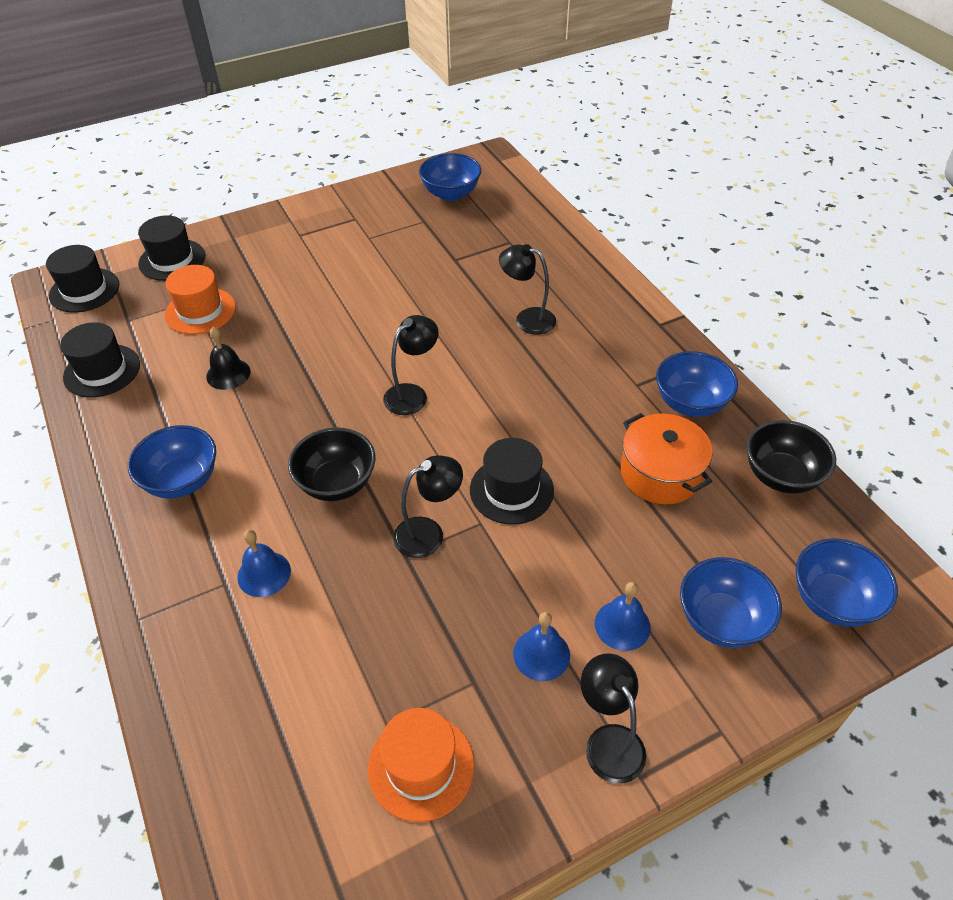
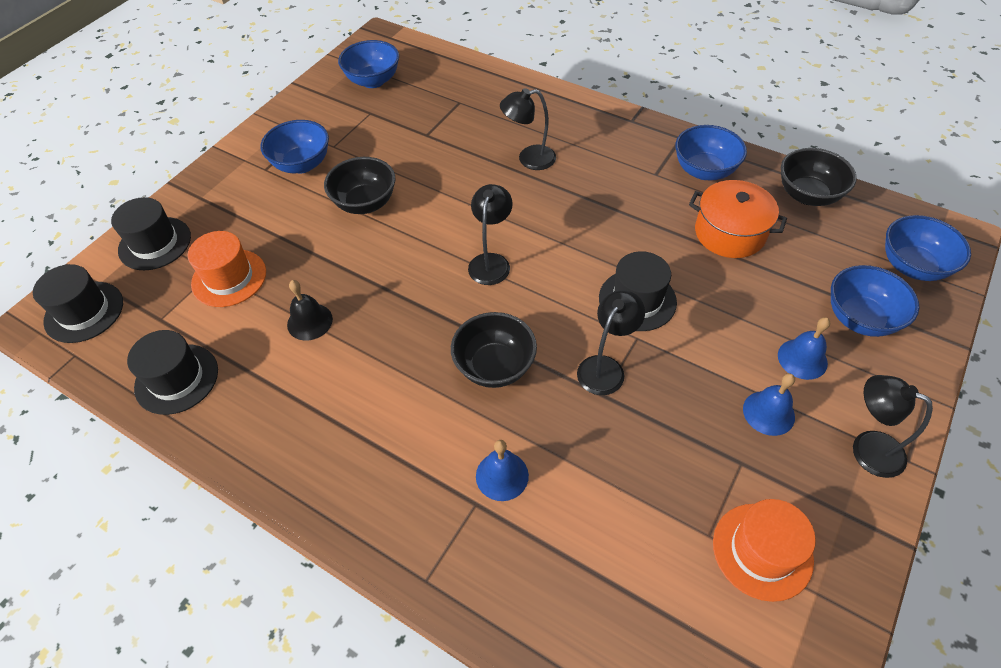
camera: 30 degrees left, 5 degrees up
(182, 480) = (353, 437): blue bowl -> blue bowl (302, 164)
(353, 297) = (365, 203): none -> black bowl

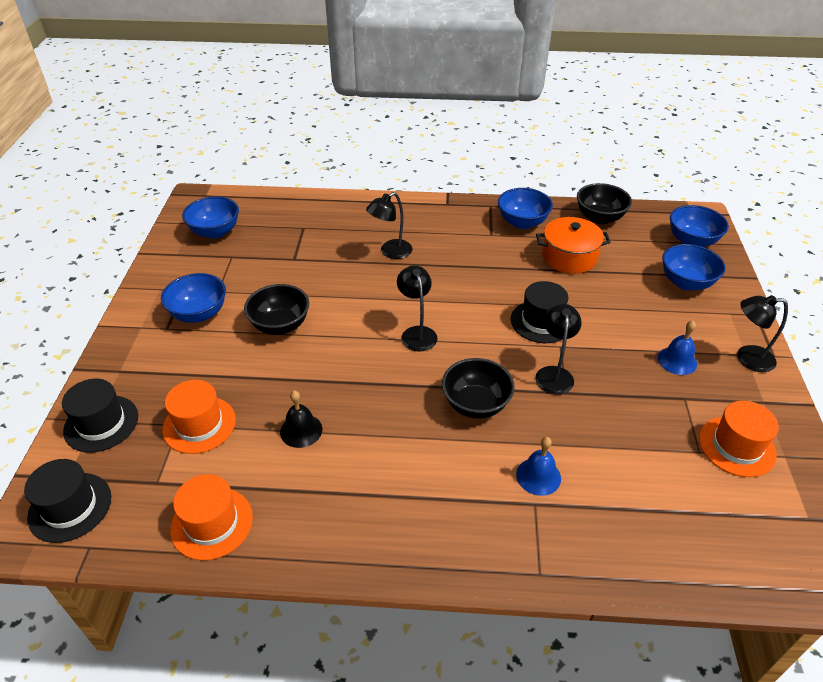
camera: 30 degrees left, 10 degrees down
(177, 379) = (212, 523): black hat -> orange hat
(802, 359) = (671, 319): blue bell -> none

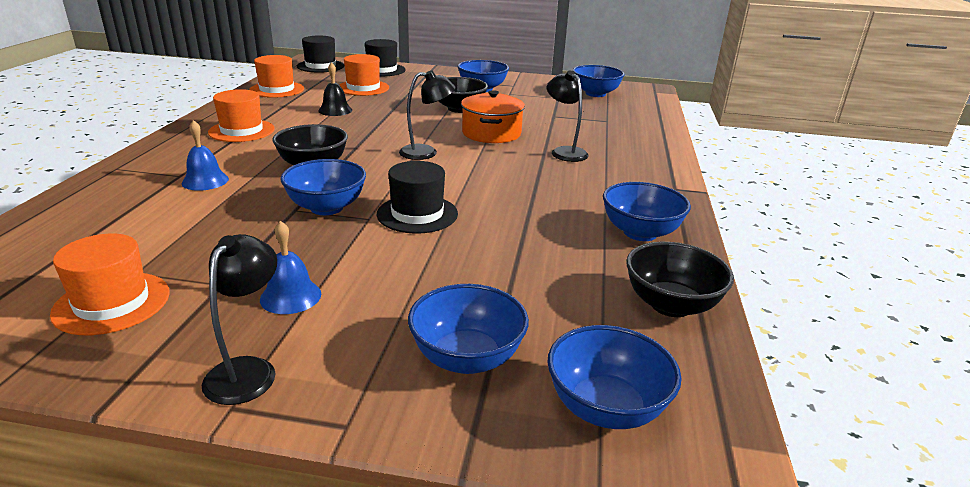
camera: 95 degrees right, 15 degrees down
(393, 500) = (241, 131): none -> orange hat
(554, 374) = (326, 208): black lamp -> blue bowl
(569, 257) = (551, 255): orange pot -> orange pot (491, 133)

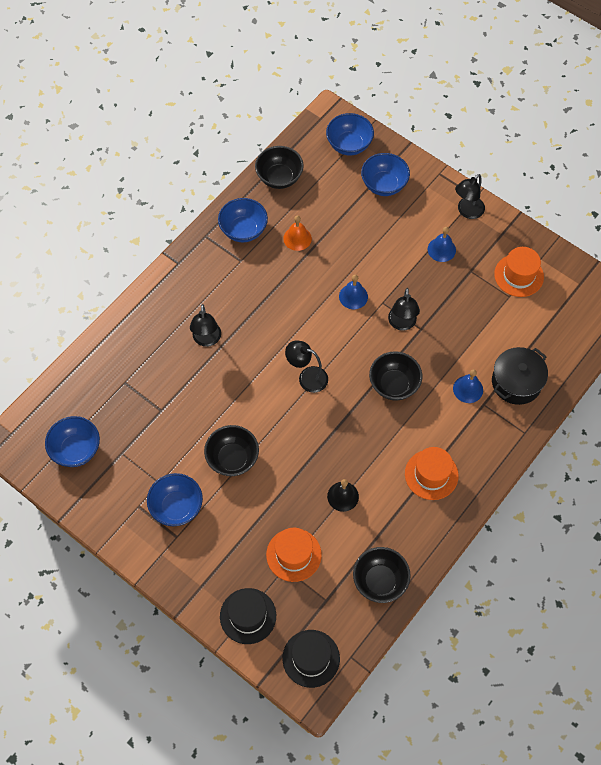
camera: 150 degrees left, 35 degrees up
(126, 198) = (516, 382): none -> black pot
(277, 89) = (380, 581): orange hat -> black bowl
(326, 208) = (402, 324): blue bowl -> black lamp
(417, 214) = (353, 296): black hat -> blue bell
(491, 133) = (238, 393): orange pot -> none
(554, 245) = (297, 238): none -> orange bell

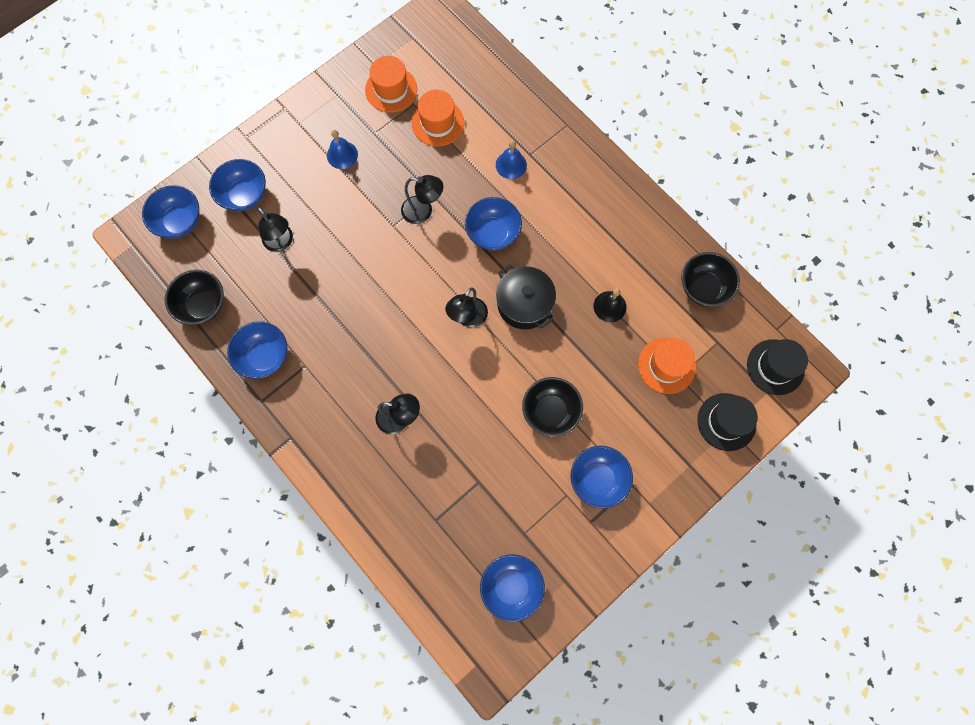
camera: 80 degrees left, 10 degrees up
(297, 238) = (290, 299): orange bell -> none
(353, 296) = (379, 253): blue bell -> none
(394, 385) = (493, 233): black bowl -> blue bowl
(431, 474) = (598, 218): orange hat -> orange hat (437, 123)
(467, 211) = (301, 120): black lamp -> black lamp (281, 243)
(516, 382) = (512, 119): black pot -> black pot (524, 304)

